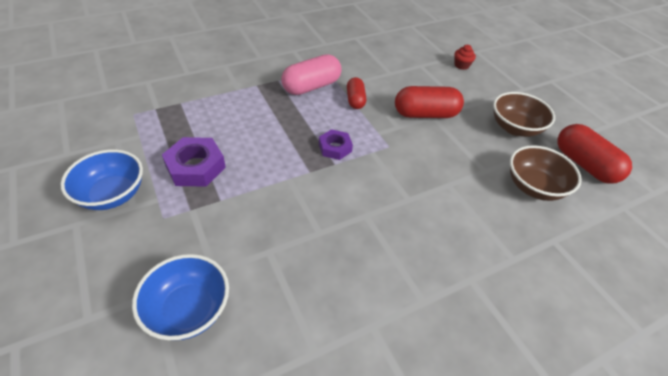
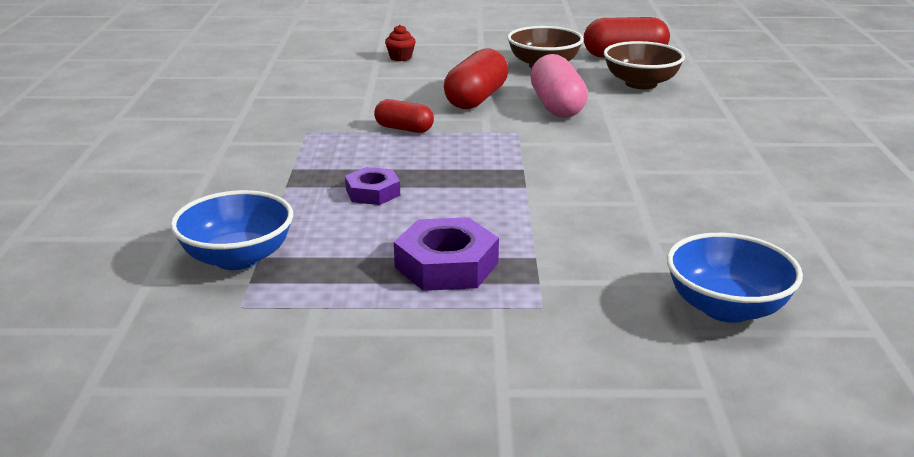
camera: 60 degrees left, 20 degrees down
(112, 195) = (455, 347): blue bowl -> blue bowl (237, 258)
(311, 86) = (339, 149): pink capsule -> pink capsule (556, 106)
(335, 148) = (492, 162): purple nut -> purple nut (373, 192)

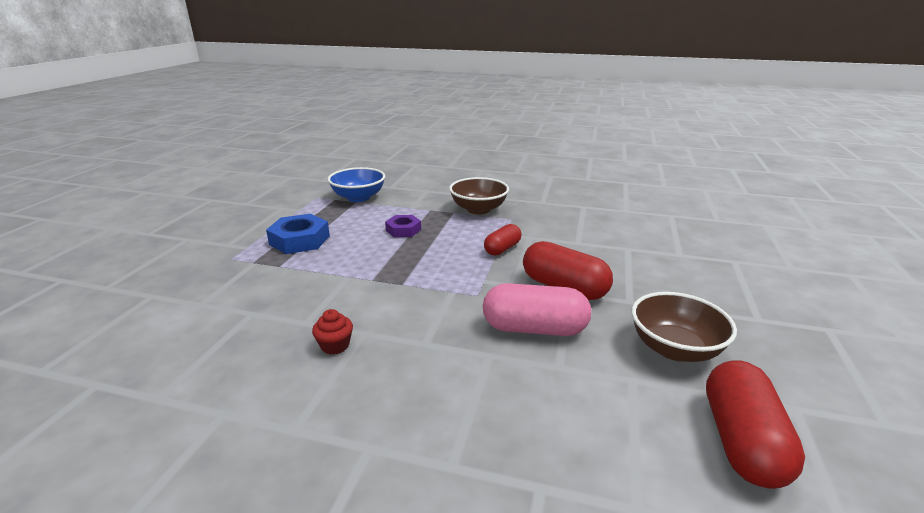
camera: 105 degrees right, 0 degrees up
(400, 57) = (687, 265): red cupcake -> red cupcake (335, 345)
(446, 265) = (300, 240): purple nut -> blue nut
(641, 83) = (604, 417): brown bowl -> brown bowl (478, 209)
(726, 308) = (149, 316): blue bowl -> none

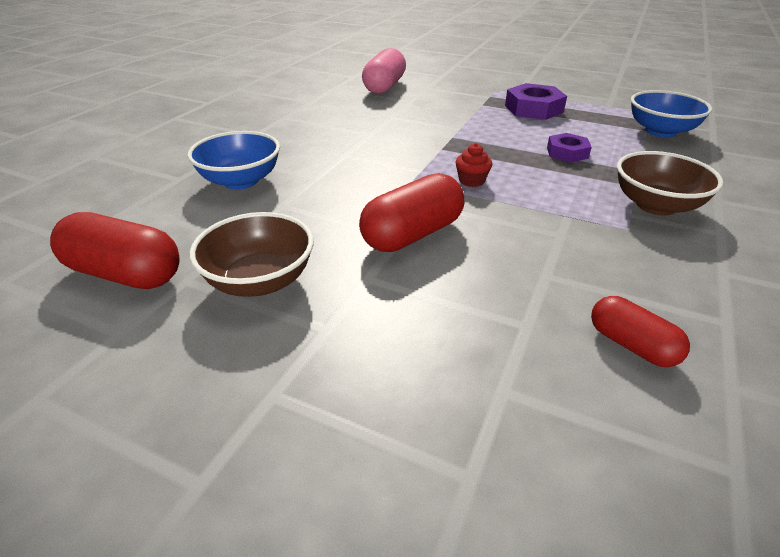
camera: 100 degrees right, 10 degrees up
(300, 240) = (533, 109): blue nut -> purple nut
(335, 345) = (357, 125): red cupcake -> red cupcake (471, 181)
(502, 249) = (519, 208): red capsule -> red capsule (631, 345)
(521, 413) = (240, 181): none -> blue bowl
(534, 328) = (340, 202): pink capsule -> pink capsule (384, 87)

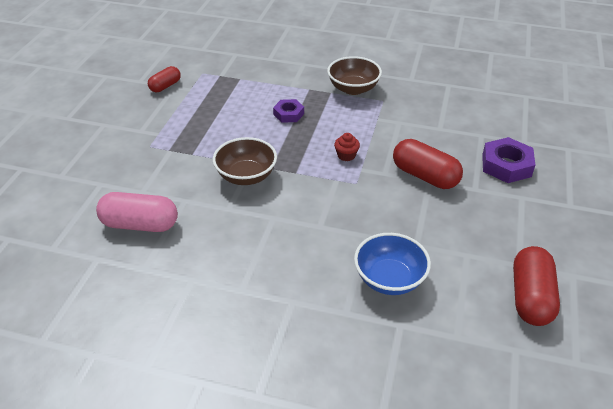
camera: 100 degrees left, 5 degrees up
(260, 281) = (501, 231): brown bowl -> brown bowl (246, 176)
(533, 109) = (201, 126): purple nut -> purple nut (506, 165)
(631, 345) = (477, 109): red capsule -> red capsule (165, 86)
(660, 131) = (241, 73): blue bowl -> none

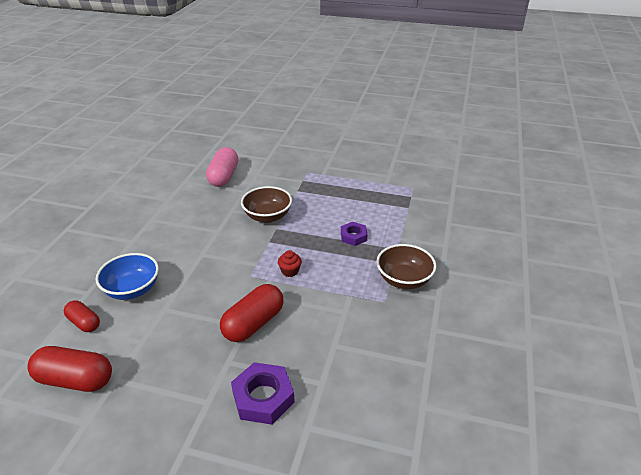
camera: 90 degrees right, 5 degrees down
(165, 86) = (388, 171): red capsule -> red capsule (84, 323)

